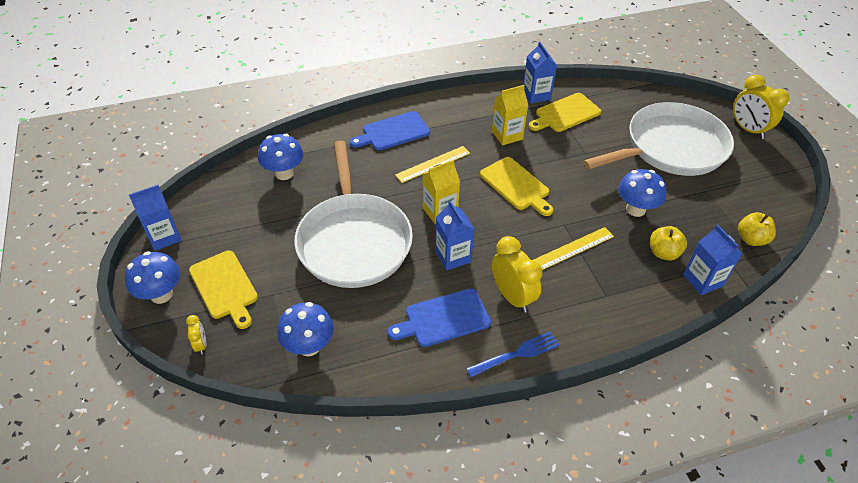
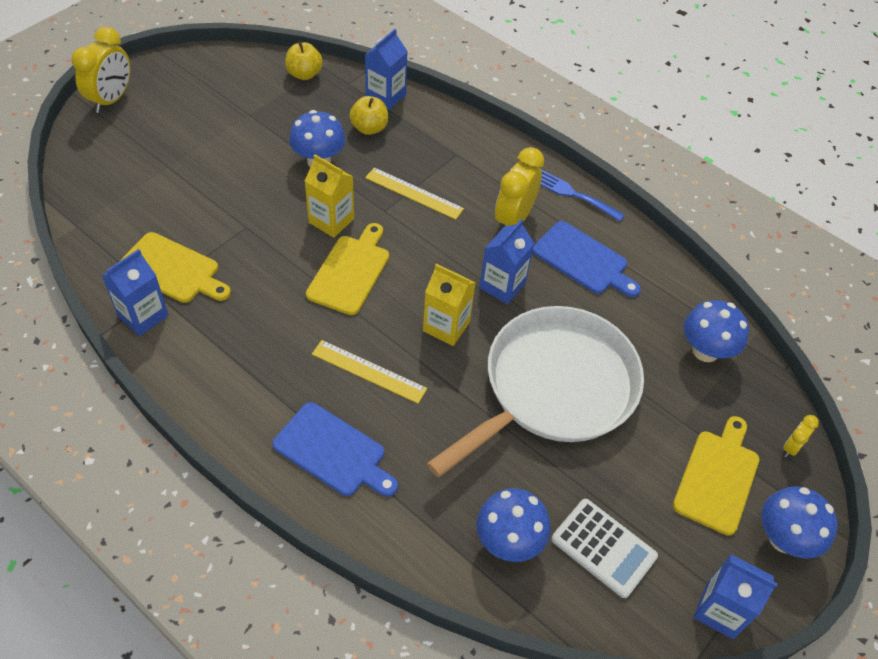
camera: 125 degrees left, 5 degrees up
(243, 208) = (603, 548): none -> white calculator
(507, 135) = (258, 315): yellow carton -> yellow carton (331, 220)
(671, 148) = (188, 155): white pan -> none

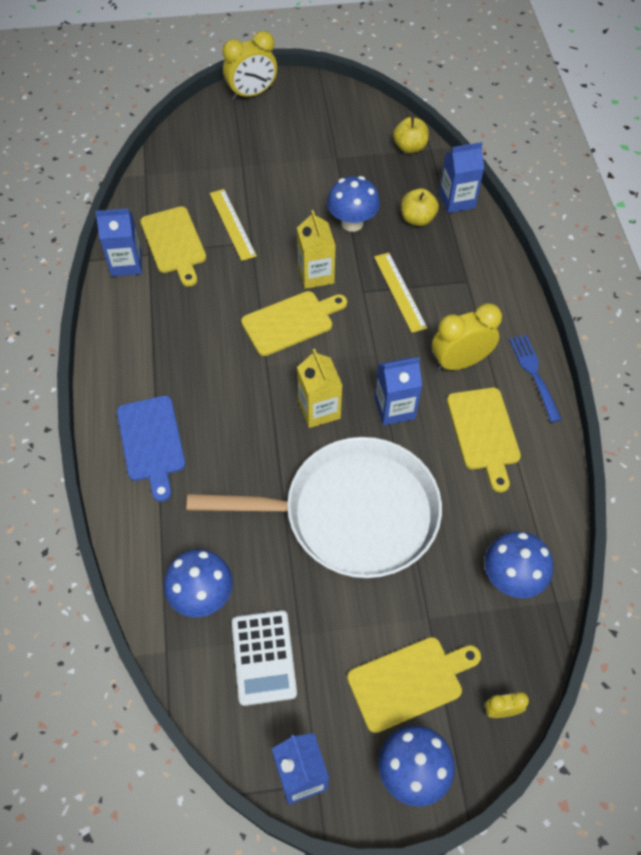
camera: 45 degrees right, 5 degrees up
(369, 371) = (231, 403): yellow ruler -> yellow ruler (232, 224)
(583, 260) = (484, 432): blue cutting board -> yellow cutting board

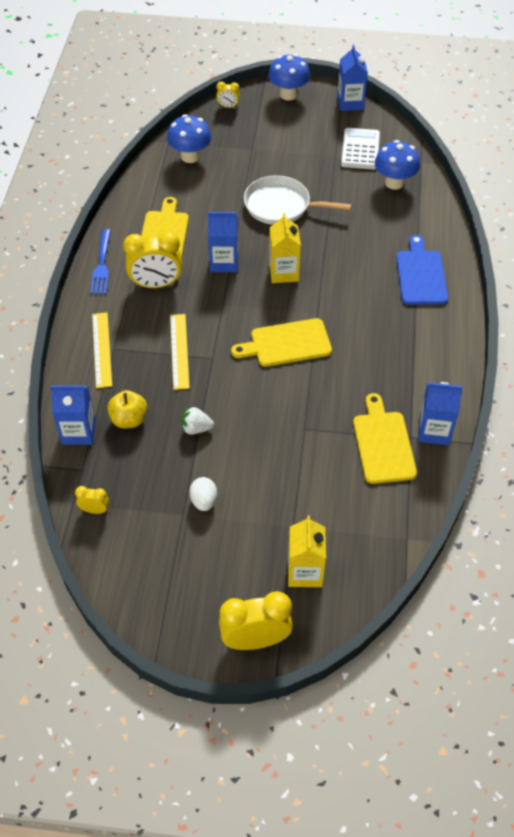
camera: 165 degrees left, 5 degrees down
(232, 224) = (319, 453): yellow ruler -> yellow ruler (101, 349)
(316, 274) = (251, 382): yellow carton -> yellow carton (305, 571)
(323, 169) = (204, 501): none -> white egg
(352, 223) = (196, 428): blue mushroom -> white strawberry
(352, 514) = (281, 206): white pan -> white pan, size x0.60
(409, 147) = (95, 510): yellow apple -> yellow clock
(409, 682) = (275, 125): yellow cutting board -> none

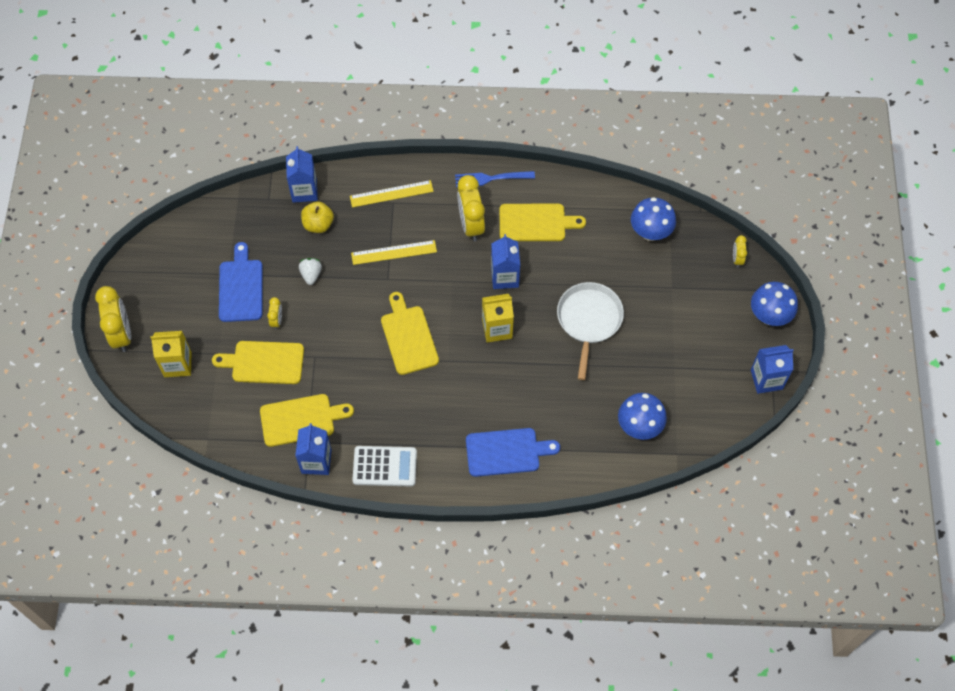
camera: 85 degrees right, 10 degrees up
(95, 510) = (231, 213): yellow clock -> yellow clock (277, 320)
(204, 501) = (241, 287): white egg -> blue cutting board
(308, 478) = (264, 362): none -> yellow cutting board
(360, 149) = (688, 392): white calculator -> white calculator (384, 466)

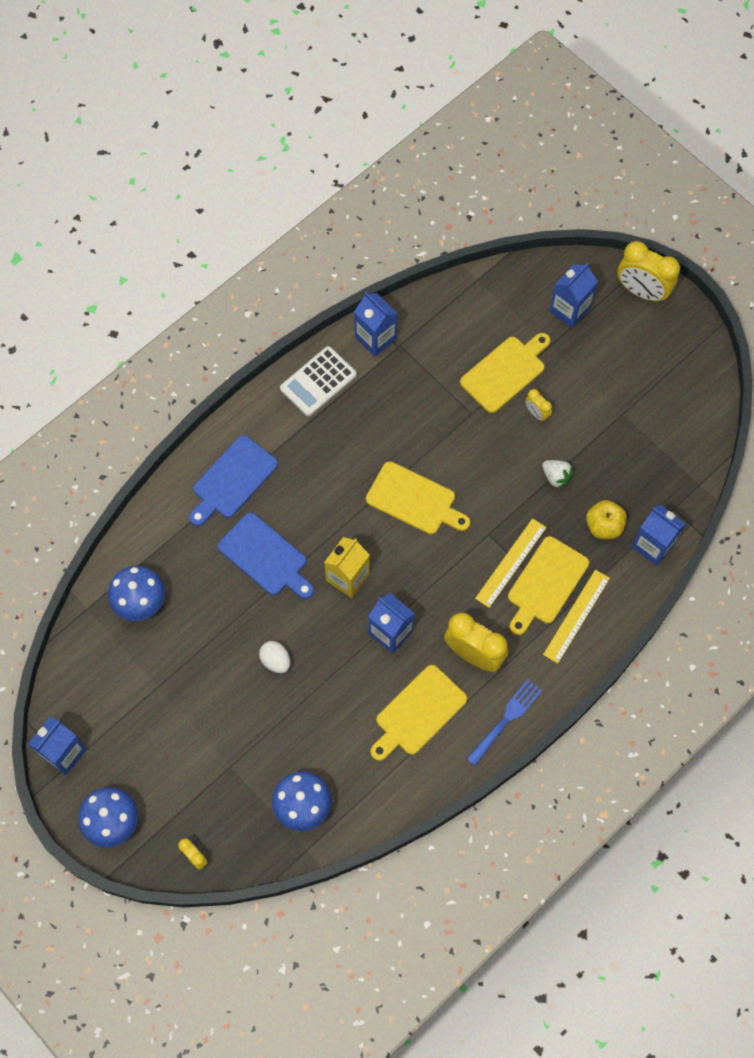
camera: 135 degrees right, 5 degrees up
(177, 364) = (569, 309): yellow carton -> blue carton
(241, 287) = (598, 412): blue cutting board -> blue cutting board (265, 557)
(301, 419) = (424, 357): yellow cutting board -> yellow cutting board (546, 584)
(589, 320) = (275, 661): white pan -> white egg

